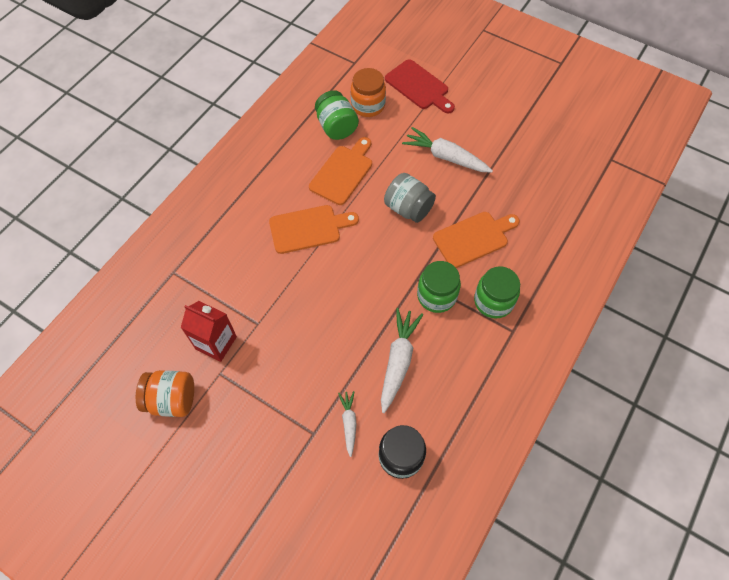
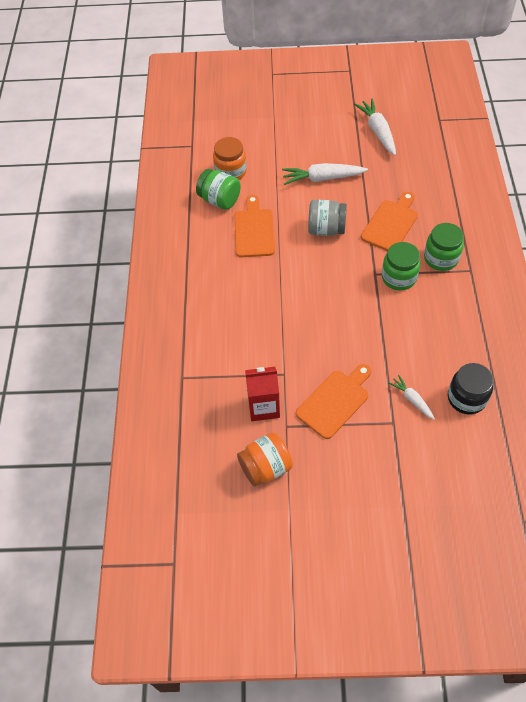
camera: 30 degrees left, 5 degrees down
(309, 229) = (263, 285): orange cutting board -> orange cutting board (335, 401)
(398, 361) = (410, 337): white carrot -> white carrot (377, 131)
(419, 87) = (258, 138): red cutting board -> none

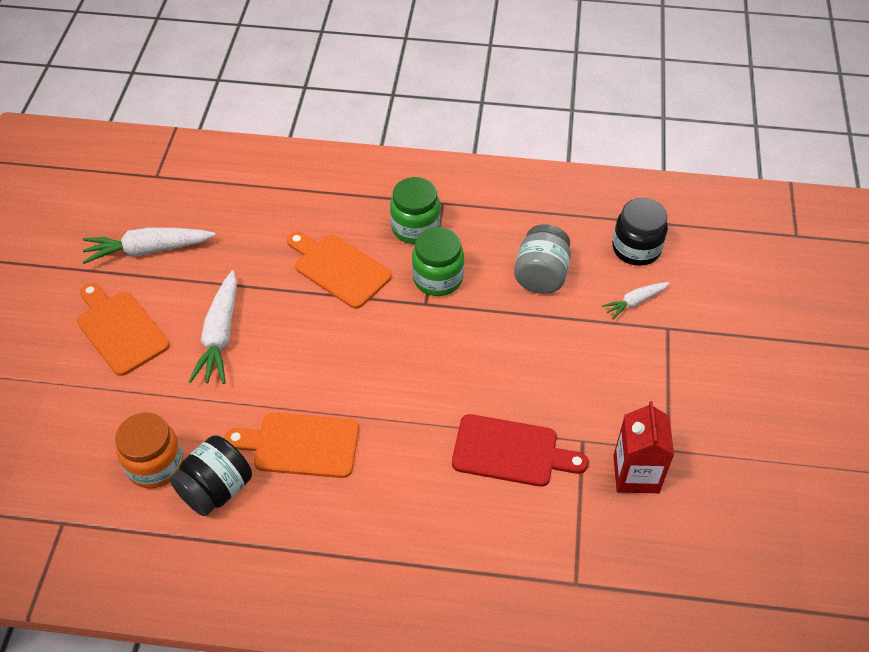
camera: 85 degrees left, 5 degrees down
(220, 200) = (216, 489): green jar -> black jar
(265, 467) = (733, 484): orange jar -> none
(268, 334) = (511, 452): none -> red cutting board
(326, 229) = (326, 347): grey jar -> grey jar (541, 275)
(335, 401) = (632, 385): orange cutting board -> orange cutting board (120, 329)

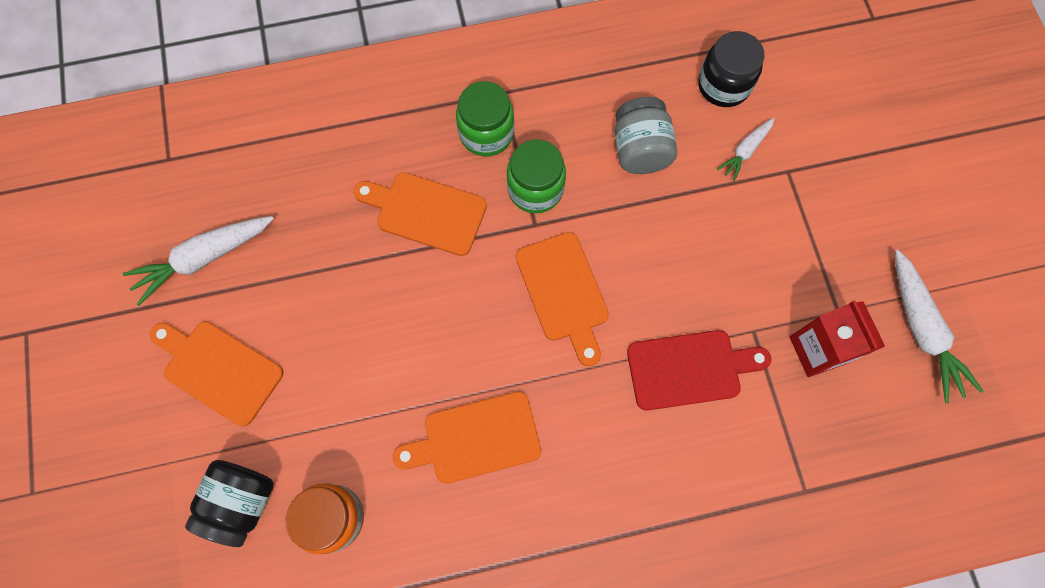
camera: 20 degrees left, 20 degrees up
(216, 489) = (410, 522): black jar -> black jar (241, 502)
(220, 335) = (333, 338): white carrot -> white carrot (921, 330)
(426, 360) = (563, 292): none -> orange cutting board

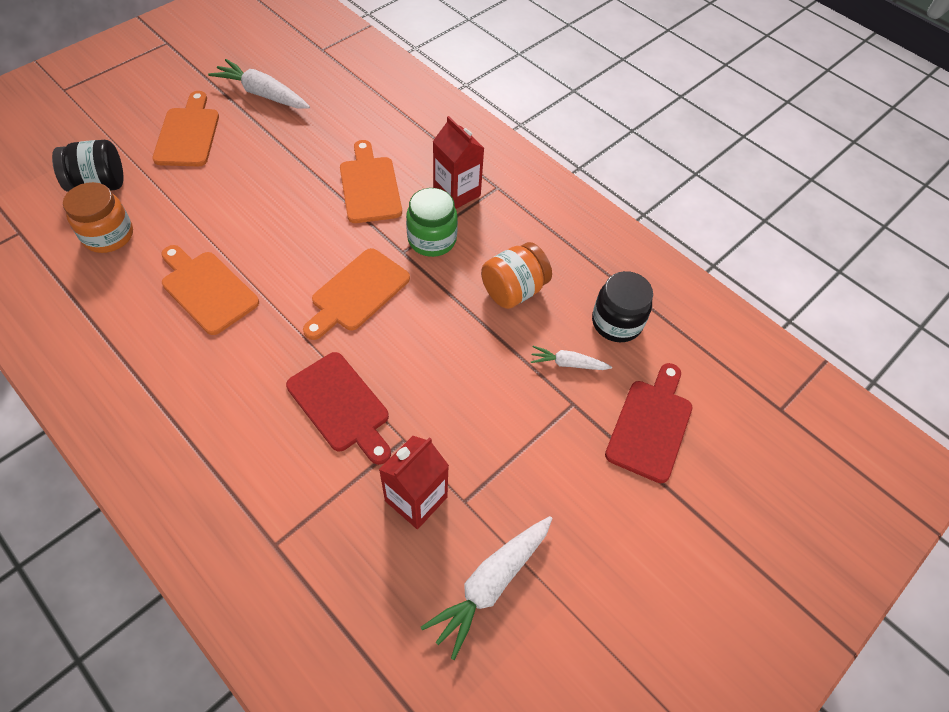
camera: 55 degrees right, 15 degrees down
(486, 133) = (457, 192): green jar -> red carton
(640, 150) = (513, 290): grey jar -> orange jar
(840, 123) = (651, 425): none -> red cutting board

